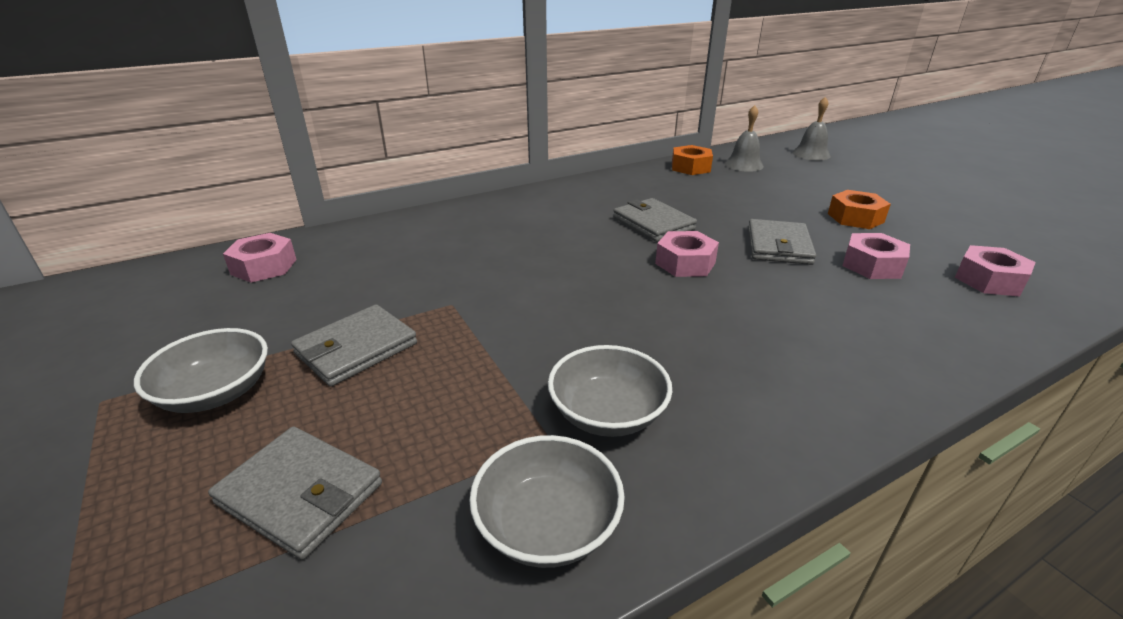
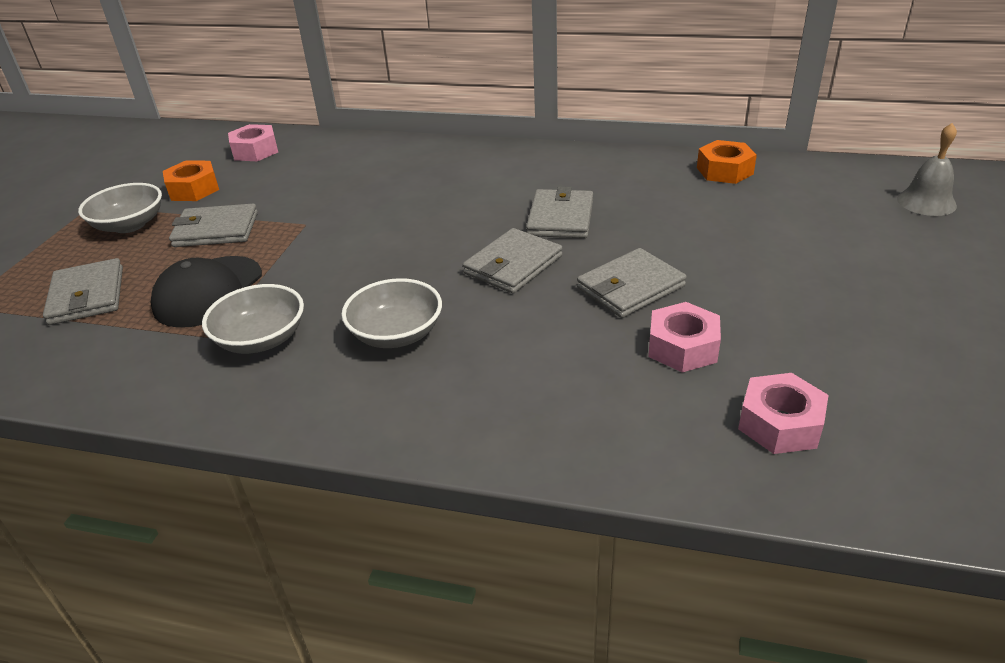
camera: 45 degrees right, 5 degrees up
(464, 405) = (208, 292): none -> black cap
(547, 525) = (141, 373): grey bowl -> grey bowl (396, 334)
(685, 263) = (513, 265): pink nut -> grey wallet
(744, 165) = (797, 187): grey bell -> none
(855, 218) = (787, 296): orange nut -> orange nut (194, 189)

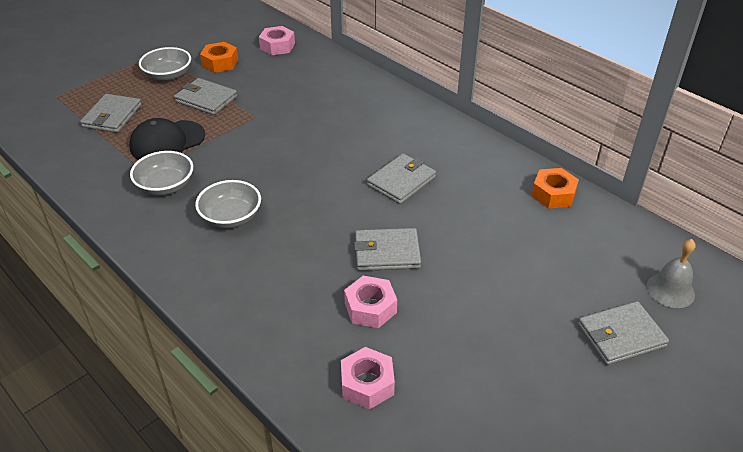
camera: 30 degrees right, 5 degrees up
(513, 265) = (337, 202): grey wallet -> grey wallet (621, 336)

